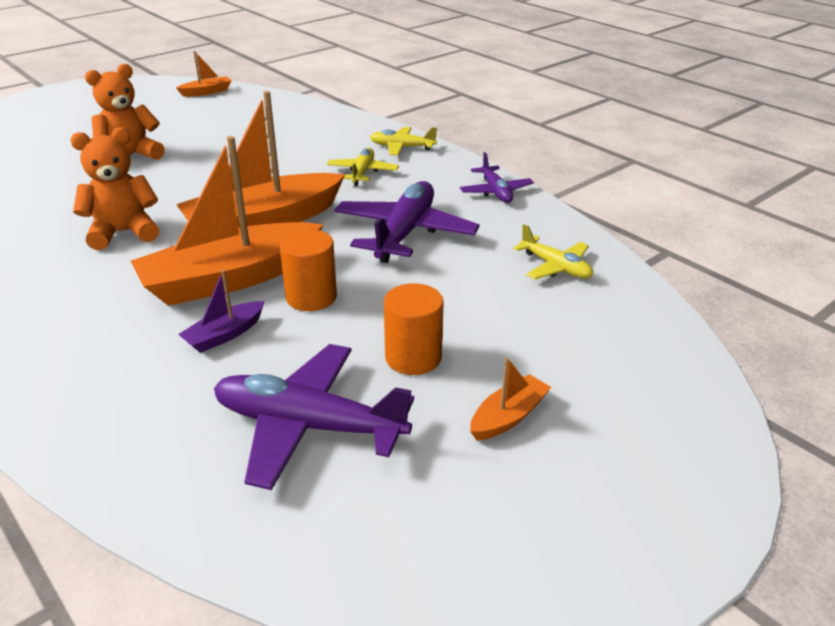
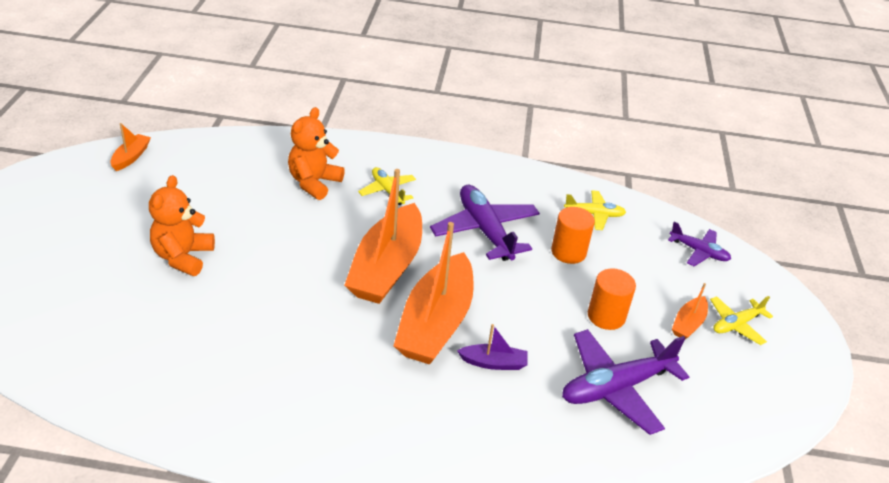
camera: 45 degrees left, 5 degrees up
(123, 232) = (303, 328): orange teddy bear -> orange teddy bear (314, 183)
(224, 335) = (494, 363): purple boat -> purple boat turned 90 degrees counterclockwise
(311, 297) = (501, 308): orange cylinder -> orange cylinder (568, 252)
(402, 147) = (380, 154): yellow plane -> yellow plane (736, 324)
(495, 192) = (491, 169): purple plane -> purple plane (698, 252)
(508, 417) = (688, 324): orange boat -> orange boat turned 150 degrees counterclockwise

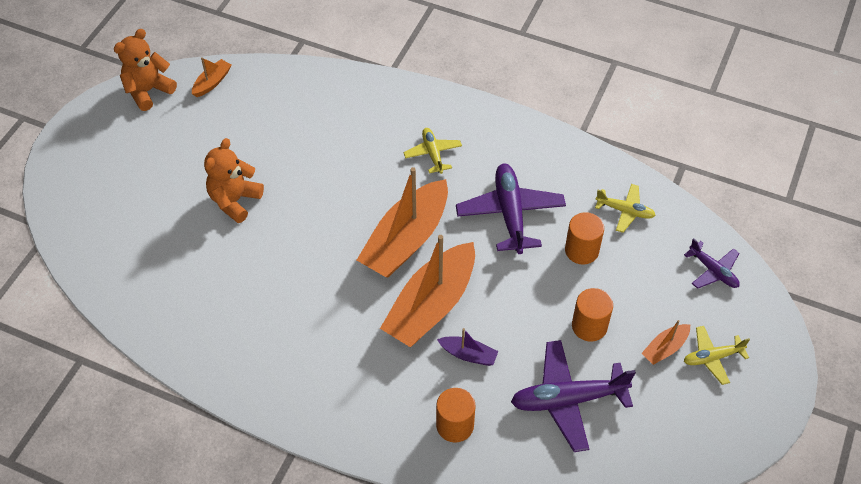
camera: 20 degrees right, 15 degrees up
(314, 183) = (367, 135): orange teddy bear -> orange teddy bear (148, 91)
(506, 436) = (455, 425): none -> orange cylinder

